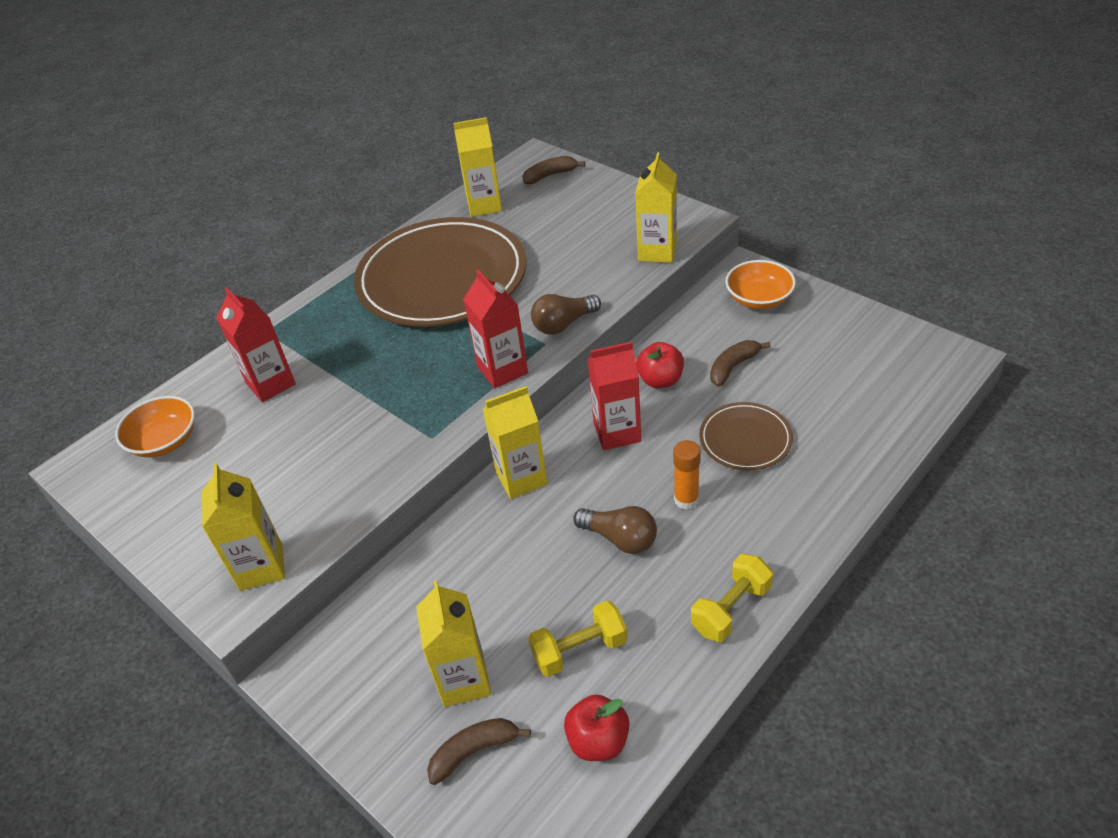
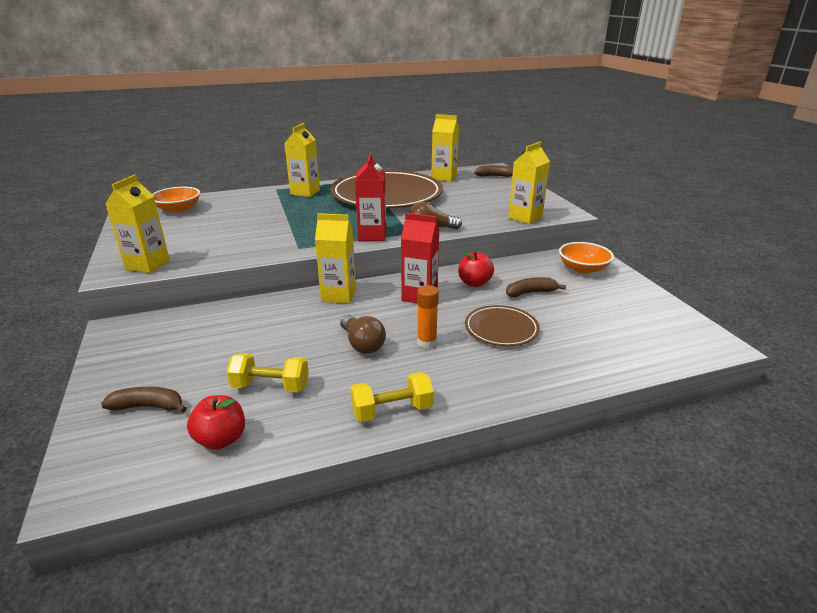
camera: 25 degrees right, 15 degrees down
(271, 384) = (252, 205): red carton -> none
(464, 680) = (189, 370): yellow carton -> yellow carton (305, 192)

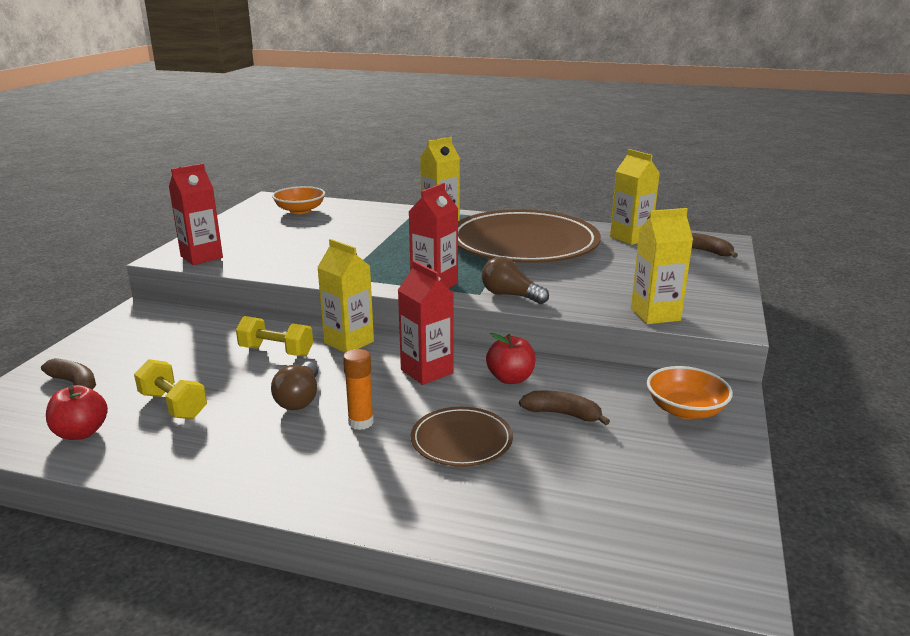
camera: 35 degrees right, 5 degrees down
(148, 265) = (201, 257): yellow carton -> red carton
(392, 411) = (232, 473): yellow dumbbell -> yellow dumbbell (276, 351)

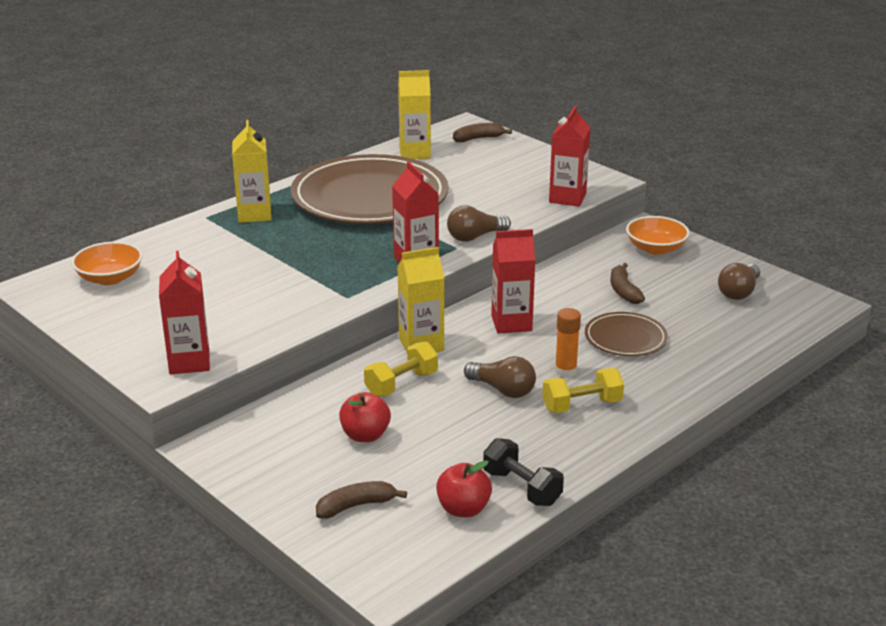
camera: 60 degrees left, 5 degrees up
(127, 454) = (522, 488): none -> black dumbbell
(173, 405) = (456, 454): yellow dumbbell -> yellow dumbbell (582, 405)
(510, 378) = (556, 293): red apple -> red apple (365, 435)
(562, 414) = (623, 291): brown banana -> brown banana turned 60 degrees counterclockwise
(655, 314) = (567, 198): yellow carton -> red carton
(662, 495) = (739, 292): none -> brown light bulb

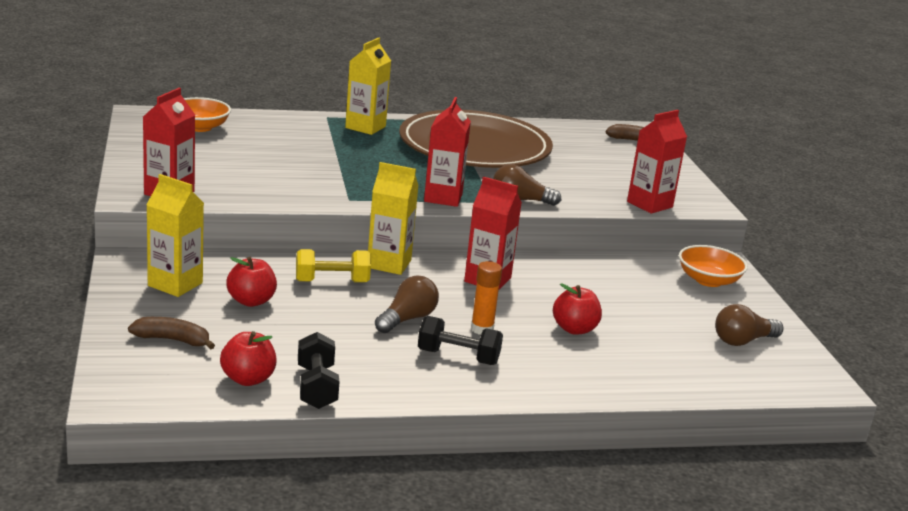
camera: 30 degrees right, 5 degrees down
(415, 153) = (561, 132): yellow carton -> yellow carton (175, 284)
(503, 390) = (407, 319): brown light bulb -> brown light bulb turned 120 degrees counterclockwise
(582, 405) = (458, 357): yellow dumbbell -> black dumbbell
(623, 291) = (627, 297): brown banana -> none
(625, 338) = (574, 329): brown plate -> red apple

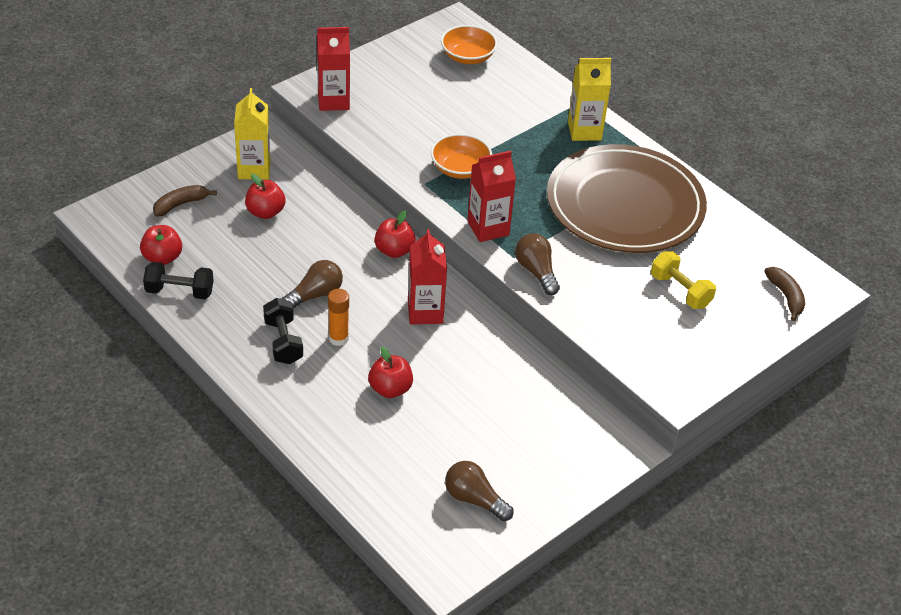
camera: 60 degrees right, 20 degrees up
(173, 340) = (180, 204): brown banana -> brown banana turned 105 degrees counterclockwise
(316, 387) = (179, 291): black dumbbell -> black dumbbell turned 45 degrees clockwise
(332, 282) = (334, 235): yellow dumbbell -> yellow dumbbell (680, 291)
(389, 264) = (394, 251): yellow carton -> red apple
(407, 319) = (315, 295): brown light bulb -> brown light bulb turned 45 degrees counterclockwise
(649, 204) = (629, 352): red carton -> none
(708, 280) = (576, 446): orange bowl -> orange bowl (460, 169)

